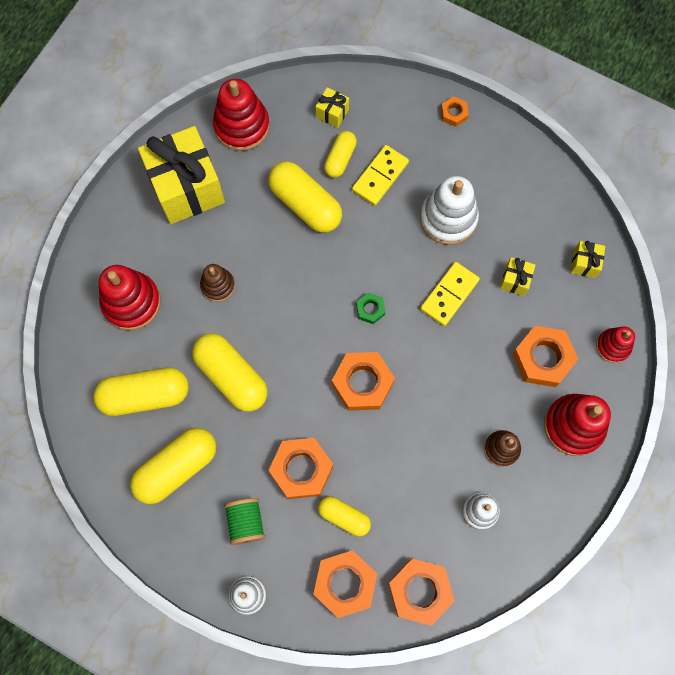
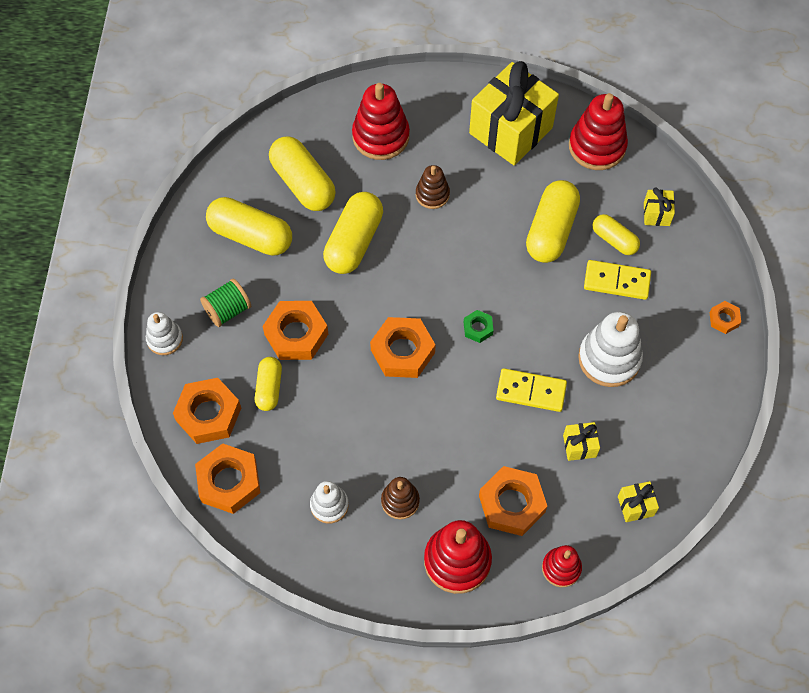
camera: 65 degrees right, 10 degrees down
(340, 159) = (614, 240): yellow capsule -> yellow capsule turned 45 degrees clockwise

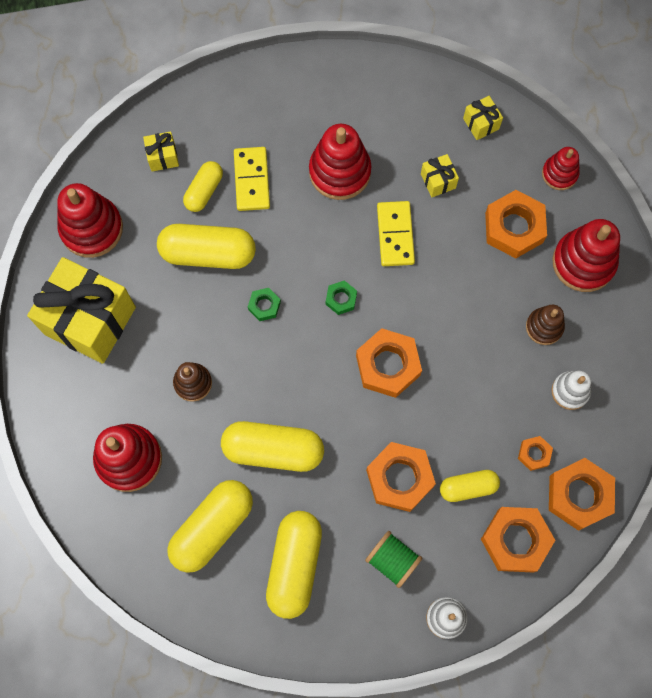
camera: 105 degrees left, 10 degrees up
(488, 264) = (264, 306): none -> green nut
(609, 359) = (340, 172): white stacking toy -> red stacking toy
(724, 319) = (268, 79): orange nut -> orange nut (534, 454)

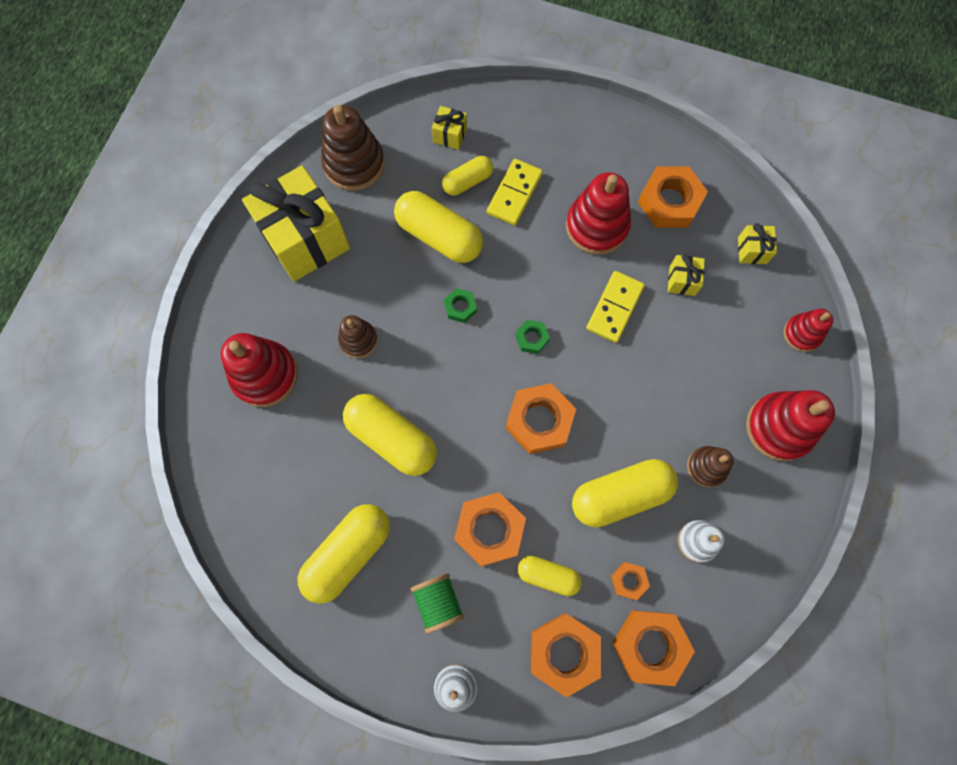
camera: 30 degrees right, 0 degrees up
(91, 228) = (354, 164): red stacking toy -> brown stacking toy
(212, 528) = (297, 477): yellow capsule -> yellow capsule (620, 495)
(514, 228) = (729, 360): orange nut -> orange nut (669, 202)

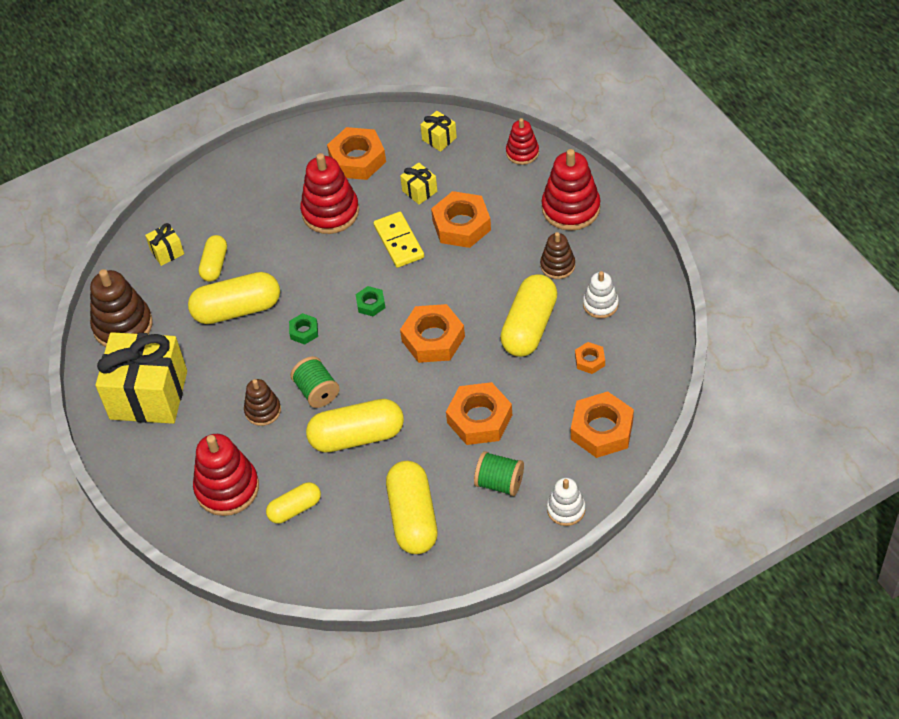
camera: 45 degrees left, 20 degrees down
(410, 368) = (317, 391): none -> green spool
(514, 193) = (254, 243): yellow domino -> none
(548, 575) = (543, 405): yellow capsule -> yellow capsule (295, 509)
(650, 646) = (642, 377): orange nut -> orange nut (461, 225)

